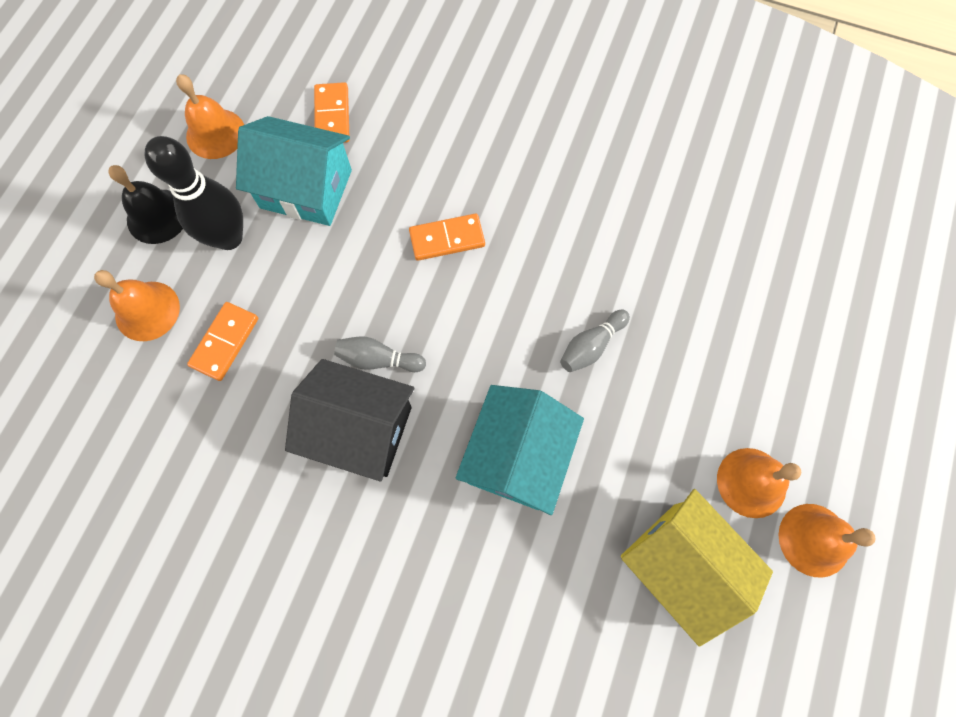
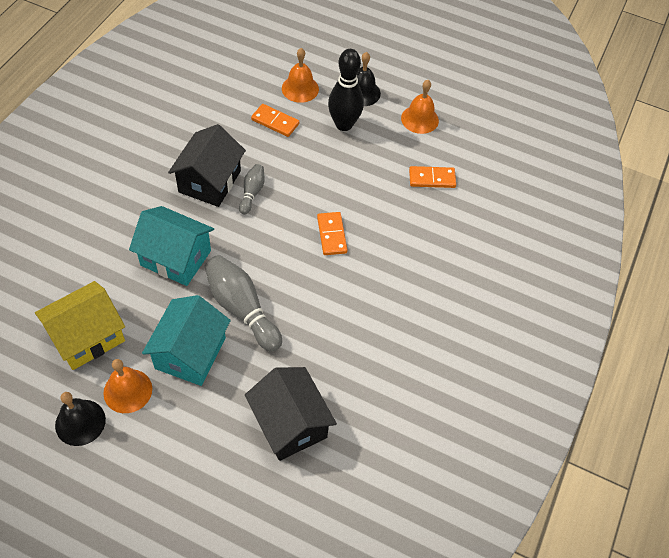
camera: 90 degrees right, 15 degrees down
(306, 189) = (375, 162): turquoise house -> turquoise house (190, 353)
(591, 346) = (242, 309): grey bowling pin -> grey bowling pin, size x1.84
(748, 265) = (290, 423): none -> black house
(814, 540) = (80, 422): orange bell -> black bell

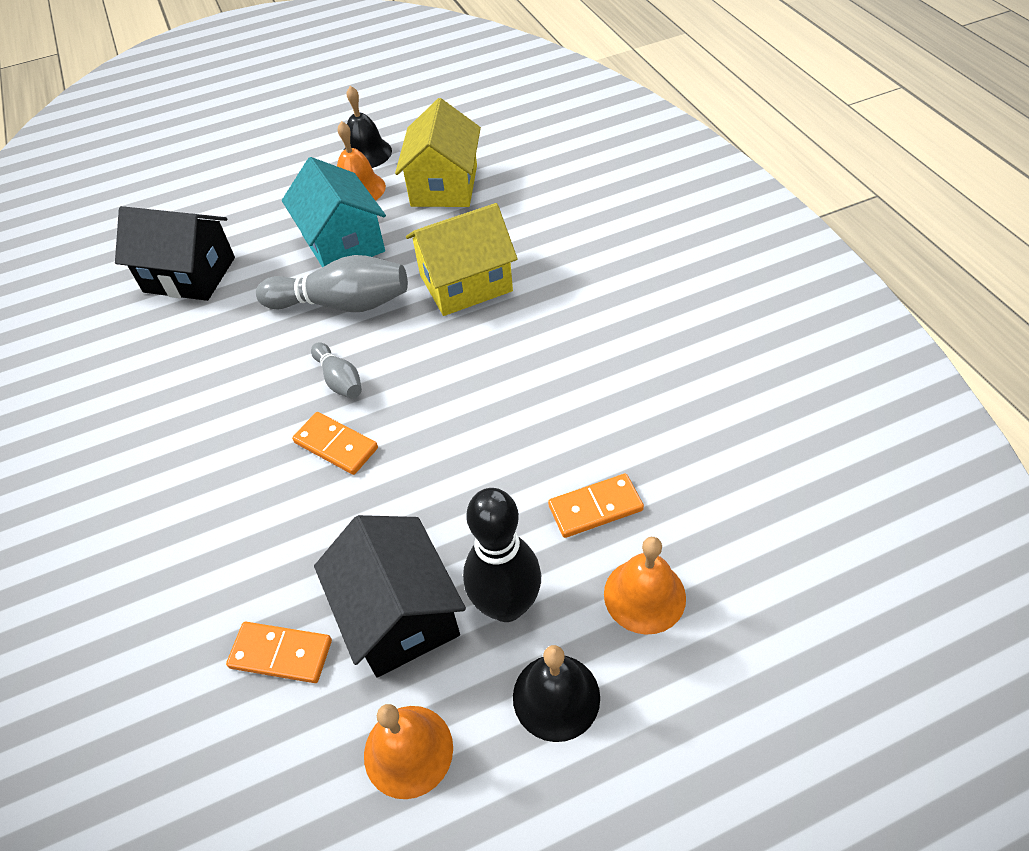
camera: 140 degrees right, 5 degrees down
(176, 258) = (466, 283): turquoise house -> yellow house
(209, 181) = (549, 368): black house -> black house (399, 614)
(252, 193) = (487, 401): grey bowling pin -> grey bowling pin (339, 380)
(432, 178) = (281, 654): orange domino -> orange domino turned 60 degrees clockwise

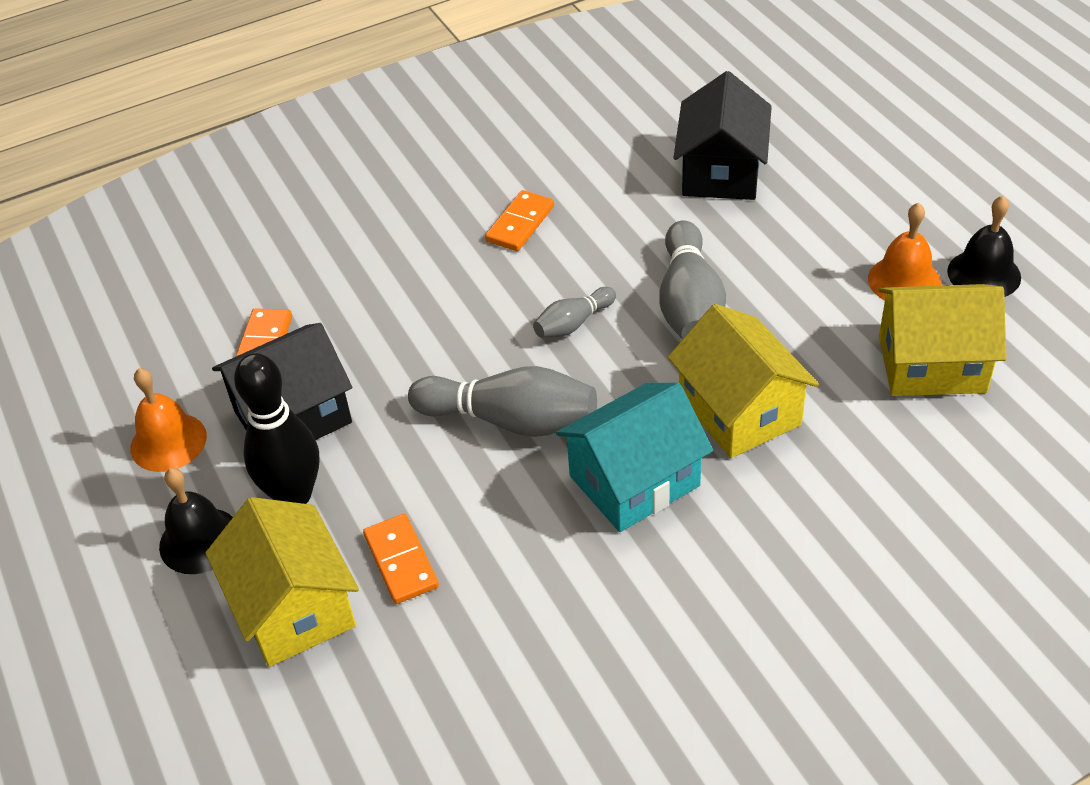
camera: 85 degrees right, 5 degrees down
(336, 445) = (485, 337): orange domino -> orange domino (520, 224)
(343, 243) = (795, 285): turquoise house -> turquoise house (634, 481)
(444, 426) = (511, 420): none -> grey bowling pin
(644, 595) = (294, 608): orange bell -> yellow house

